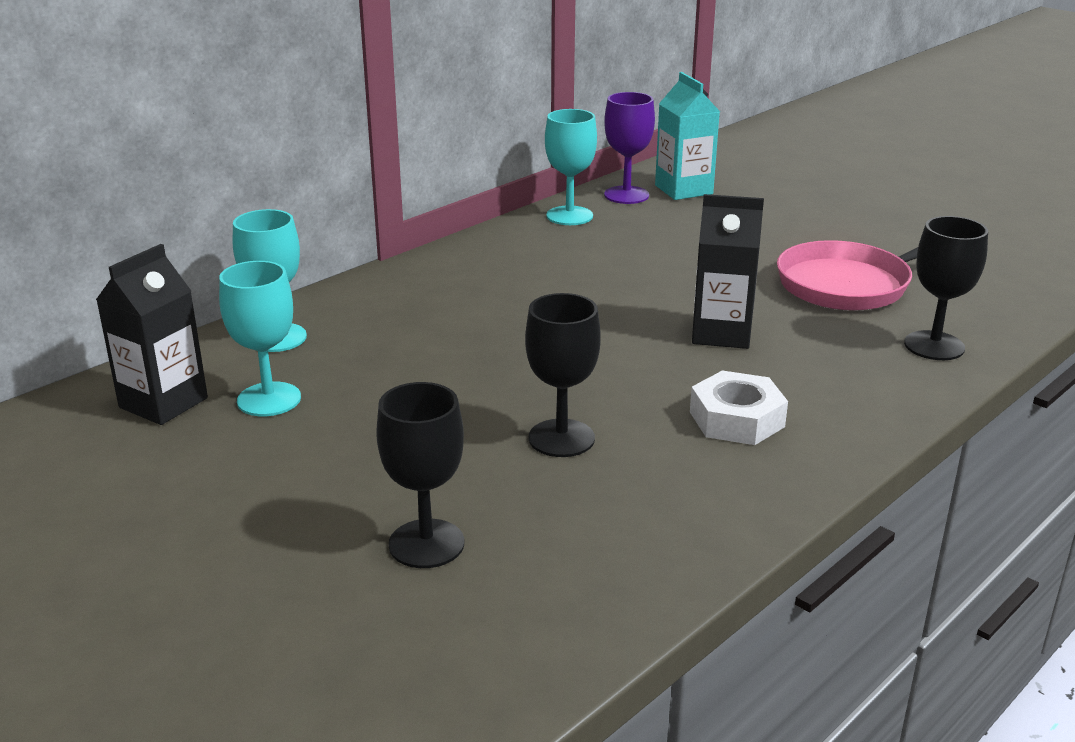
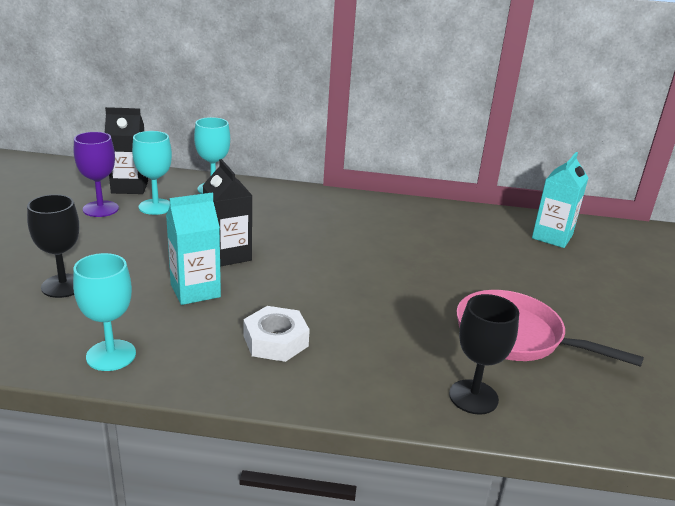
camera: 50 degrees right, 0 degrees up
(561, 438) = (195, 290): black goblet -> turquoise carton
(569, 216) = (453, 214): turquoise goblet -> turquoise goblet (111, 355)
(626, 195) = (510, 222): purple goblet -> purple goblet (100, 209)
(721, 333) = (376, 305): black carton -> black carton (228, 255)

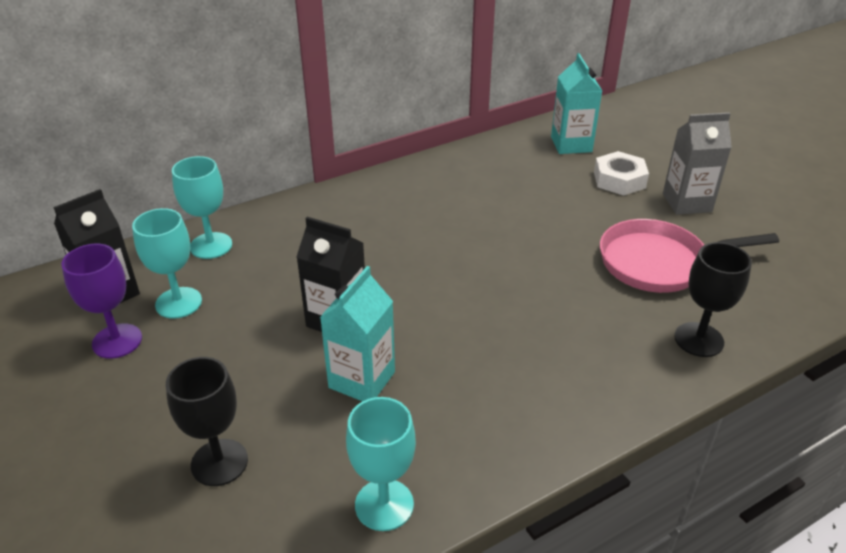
camera: 35 degrees left, 10 degrees up
(275, 341) = (502, 387): white nut -> white nut (619, 180)
(605, 312) = (687, 202): none -> grey carton

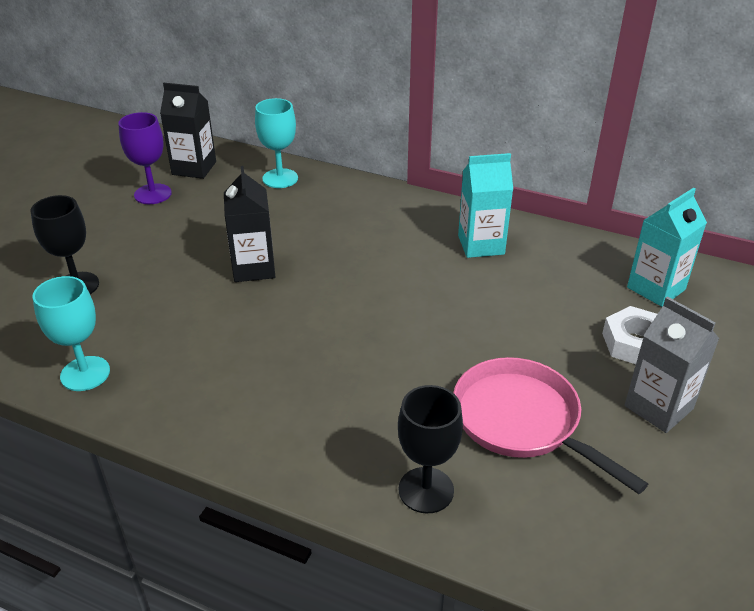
camera: 55 degrees right, 0 degrees up
(178, 303) = (209, 197): turquoise goblet -> none
(362, 380) = (199, 309): turquoise carton -> turquoise carton (481, 245)

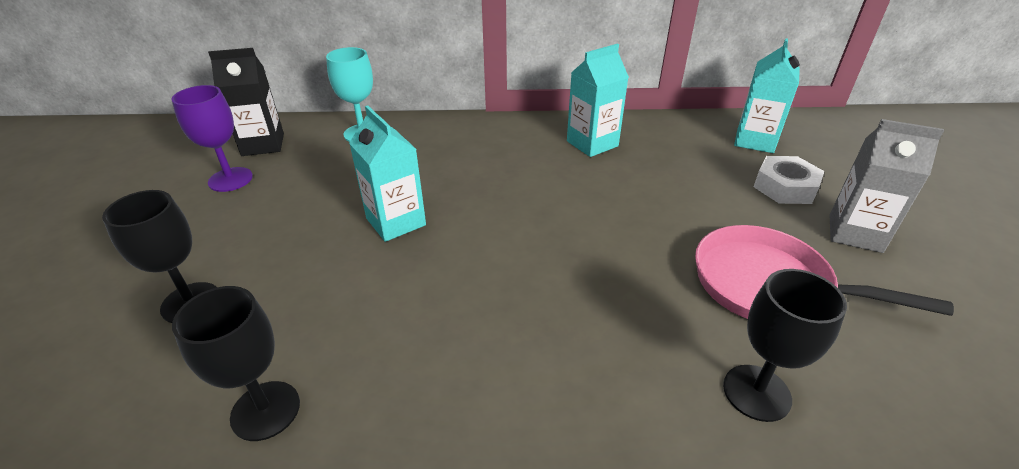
camera: 25 degrees left, 0 degrees up
(85, 373) = (265, 410): turquoise goblet -> black goblet
(253, 268) = (396, 222): black carton -> turquoise carton

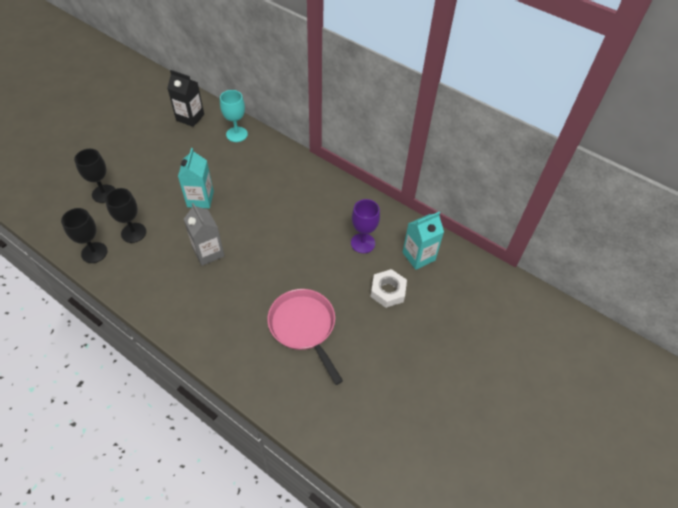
camera: 35 degrees right, 15 degrees up
(230, 179) = (161, 134): purple goblet -> purple goblet (363, 243)
(592, 144) = (333, 206): turquoise carton -> none
(756, 392) = (239, 356): black goblet -> black goblet (133, 233)
(855, 233) = (379, 334): grey carton -> grey carton (208, 252)

